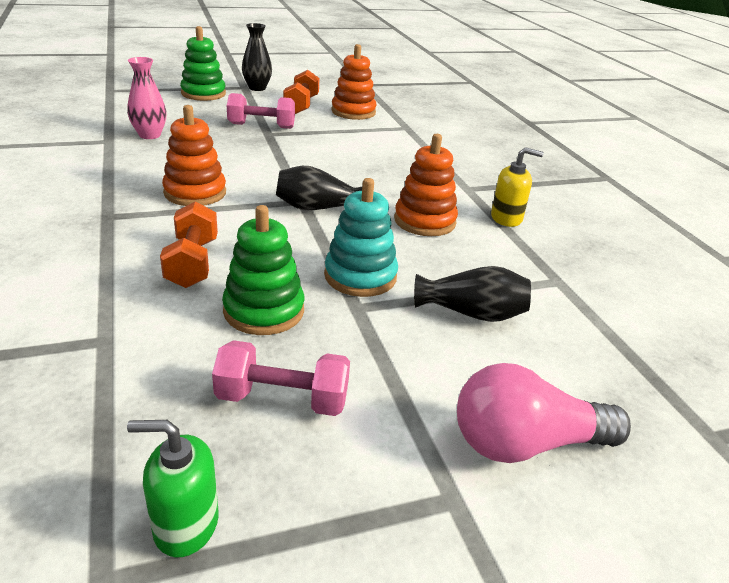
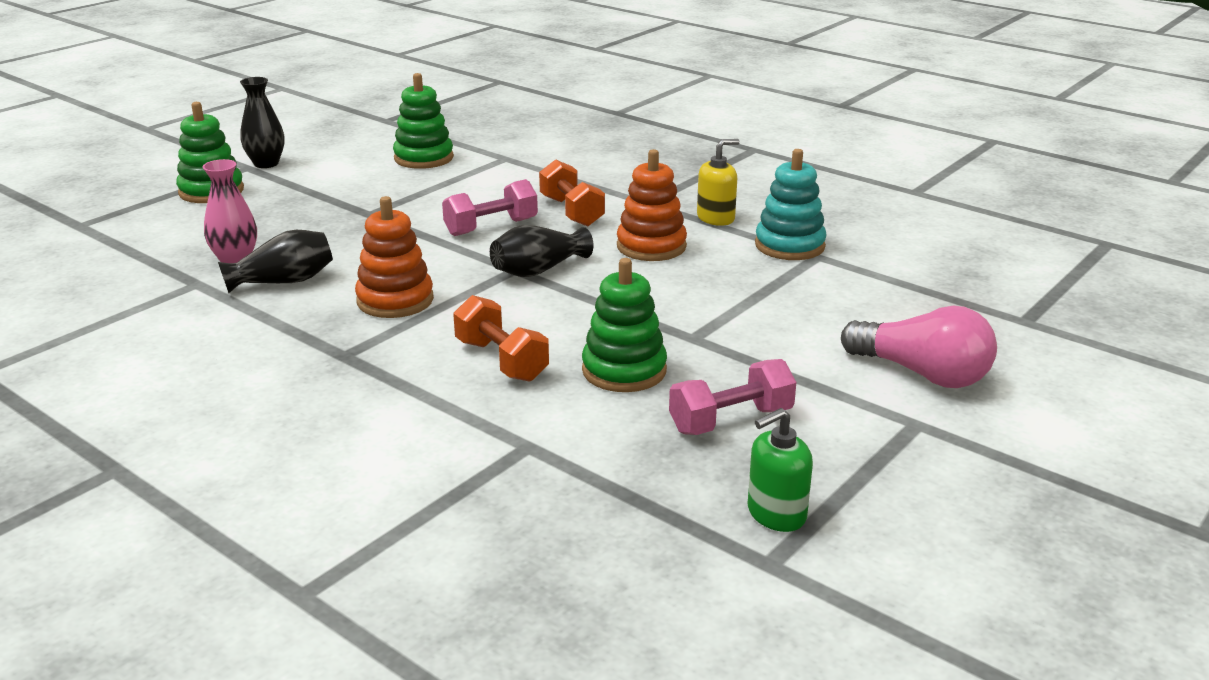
camera: 30 degrees left, 5 degrees down
(261, 126) = (347, 207): pink dumbbell -> pink dumbbell (491, 227)
(301, 105) = (353, 168): orange dumbbell -> orange dumbbell (571, 211)
(353, 112) = (424, 158): orange stacking toy -> green stacking toy
(360, 276) = (662, 313): turquoise stacking toy -> turquoise stacking toy (789, 246)
(472, 313) = (785, 306): black vase -> black vase (284, 281)
(525, 443) = (922, 374): pink light bulb -> pink light bulb turned 105 degrees counterclockwise

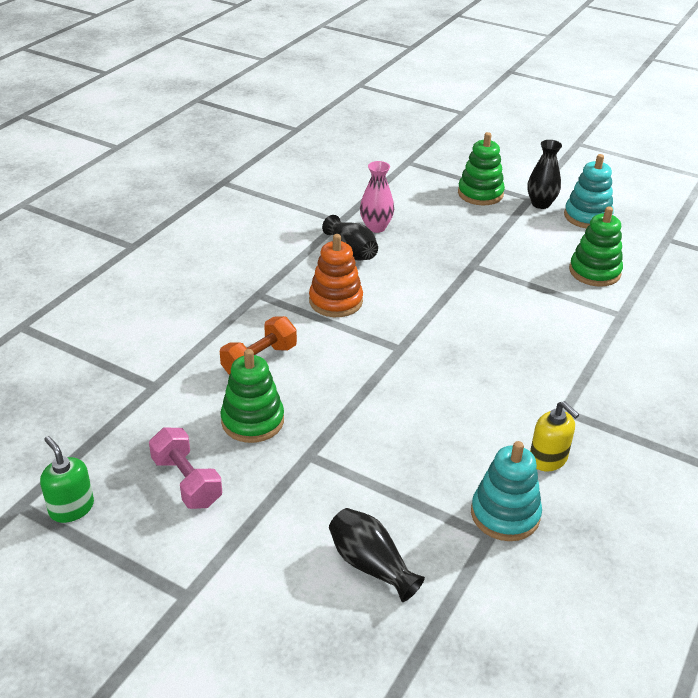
camera: 80 degrees right, 10 degrees up
(314, 146) = (587, 216): none -> turquoise stacking toy
(491, 227) = (472, 327): pink dumbbell -> none
(538, 270) = (402, 361): black vase -> black vase (371, 565)
(571, 211) = (522, 366): orange dumbbell -> none
(651, 246) = (468, 420): orange stacking toy -> none
(922, 374) = (267, 606): pink light bulb -> none

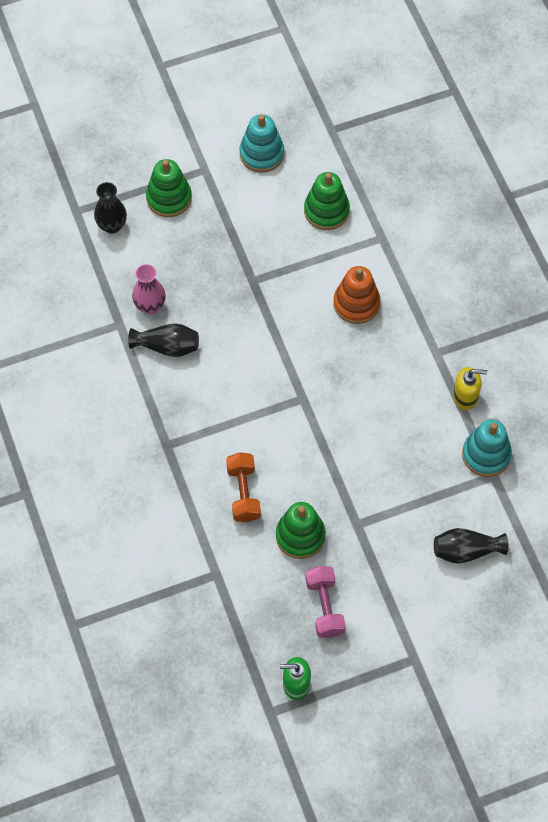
camera: 50 degrees left, 25 degrees up
(187, 481) = (325, 607): pink dumbbell -> pink dumbbell turned 75 degrees clockwise
(335, 301) = (218, 400): orange stacking toy -> orange stacking toy (356, 304)
(540, 204) = (219, 169): black vase -> black vase (112, 226)

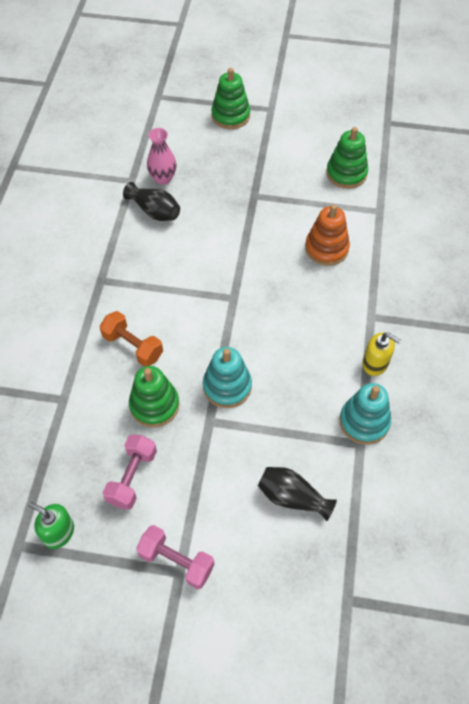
camera: 30 degrees right, 5 degrees down
(112, 226) = (176, 116): black vase -> none
(243, 493) = (133, 346): orange dumbbell -> orange dumbbell turned 75 degrees counterclockwise
(261, 154) = (321, 116): turquoise stacking toy -> turquoise stacking toy (227, 386)
(406, 652) = (176, 561): none -> pink dumbbell

